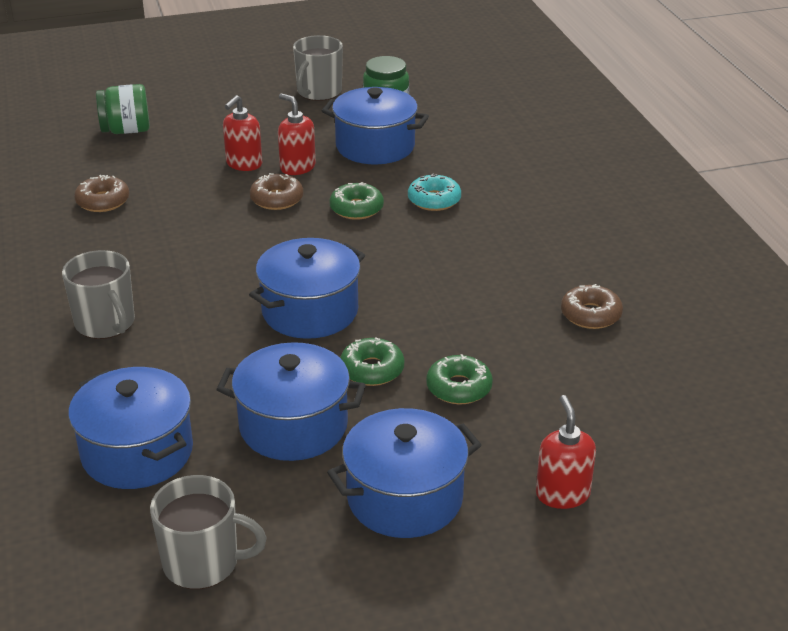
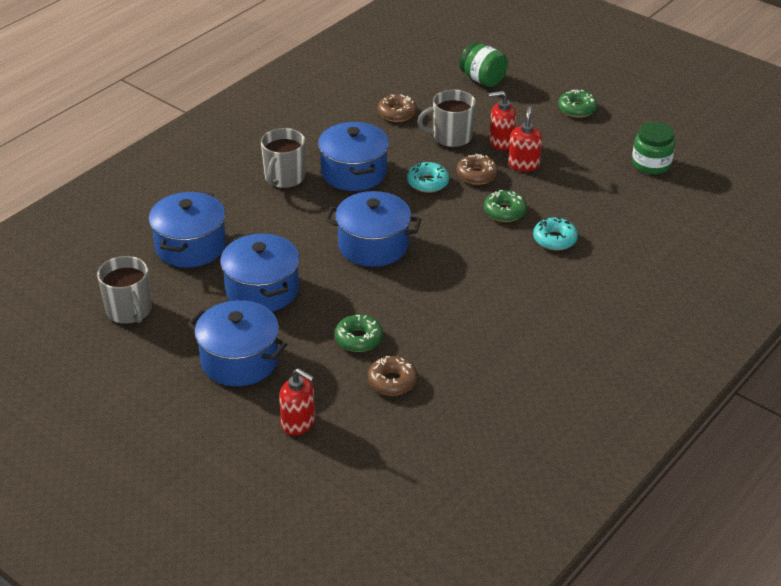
camera: 55 degrees right, 5 degrees up
(249, 232) = (428, 182): none -> turquoise donut
(318, 92) = (631, 127): grey mug -> grey mug (451, 137)
(372, 370) = (341, 296): green donut -> green donut (577, 109)
(375, 146) = (591, 184): blue pot -> blue pot (354, 172)
(562, 494) = (298, 423): red soap dispenser -> red soap dispenser turned 75 degrees clockwise
(590, 314) = (496, 366): brown donut -> brown donut (392, 381)

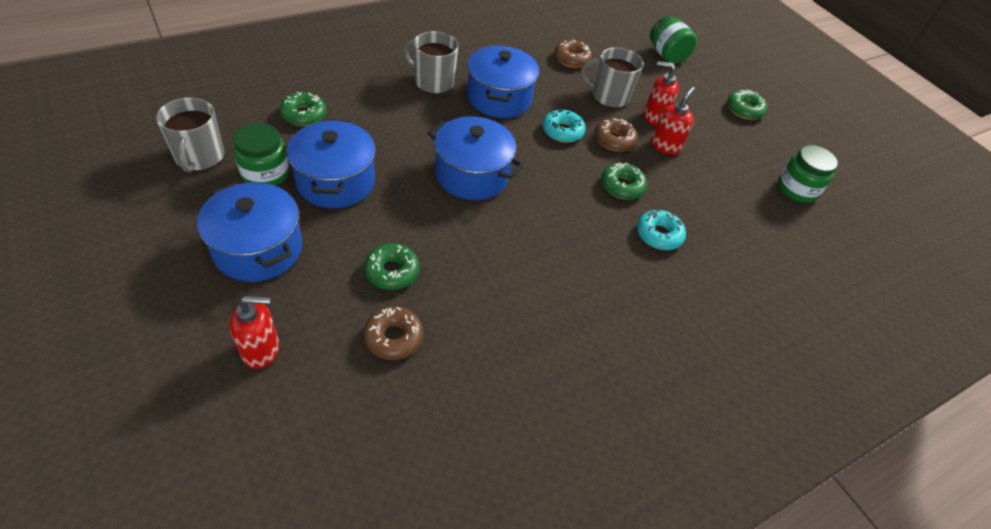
camera: 15 degrees right, 10 degrees up
(190, 246) = (304, 115): blue pot -> green donut
(197, 304) = (265, 173): none -> green jar
(284, 178) = (433, 82): grey mug -> grey mug turned 75 degrees clockwise
(298, 423) = (261, 349): red soap dispenser -> red soap dispenser turned 60 degrees counterclockwise

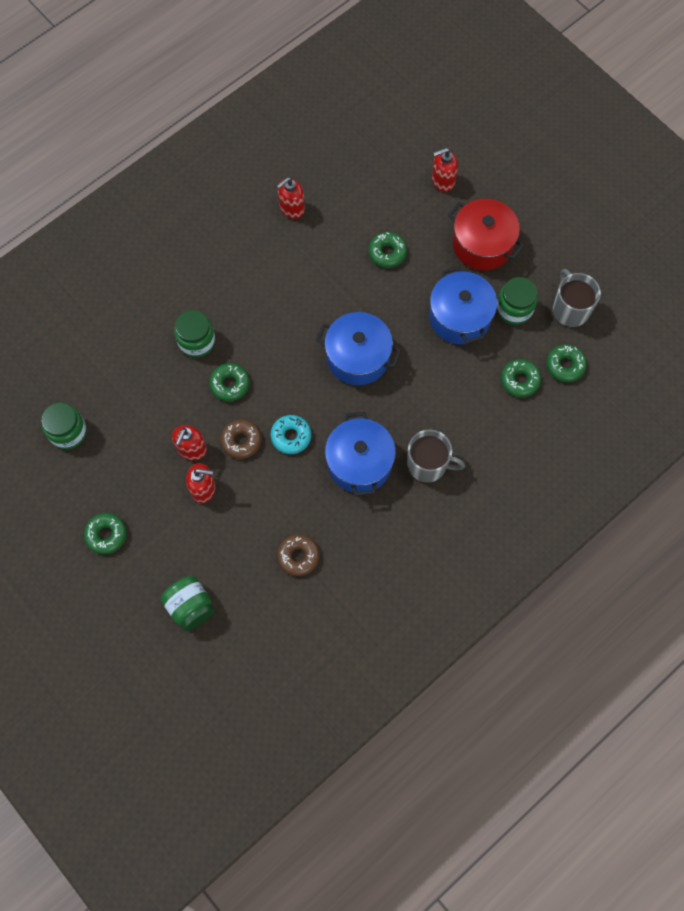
camera: 175 degrees right, 20 degrees up
(246, 114) = (565, 365): none -> green donut
(258, 249) = (482, 244): blue pot -> red pot
(393, 337) = (368, 208): brown donut -> none
(509, 366) = (291, 208): none -> red soap dispenser
(609, 96) = (251, 505): grey mug -> none
(658, 235) = (196, 341): turquoise donut -> green jar

